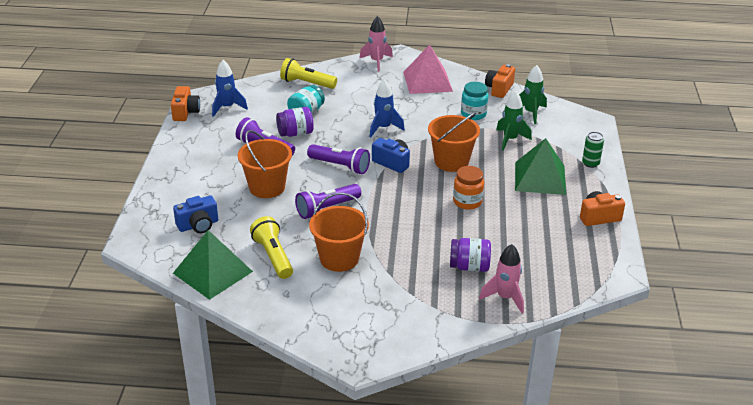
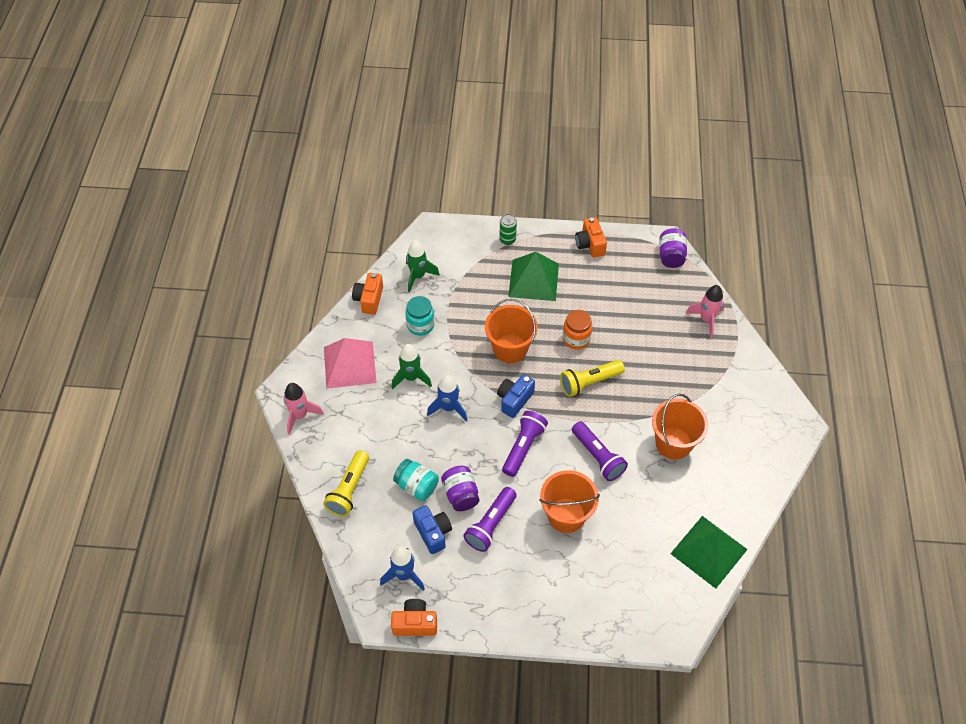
camera: 90 degrees left, 20 degrees up
(198, 225) = (638, 575): blue camera -> blue camera (433, 533)
(273, 256) = (678, 499): yellow flashlight -> yellow flashlight (589, 382)
(469, 266) = (670, 342): purple jar -> purple jar (671, 256)
(499, 89) = (369, 299): orange camera -> orange camera turned 75 degrees clockwise
(510, 140) = (469, 297): green rocket -> green rocket (411, 378)

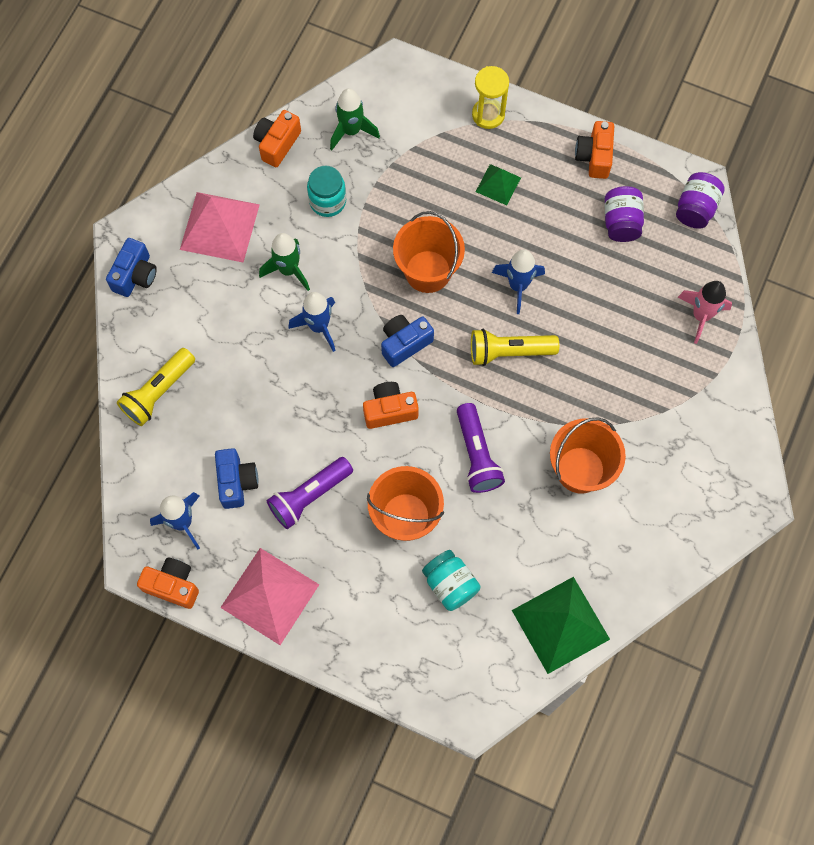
camera: 20 degrees right, 15 degrees up
(300, 415) = (135, 275): pink rocket -> blue camera
(417, 486) = (240, 416): turquoise jar -> turquoise jar (450, 584)
(460, 494) = (288, 445): purple jar -> purple jar (621, 222)
(491, 605) = (270, 596): none -> pink pyramid
(507, 239) = (488, 114): green can -> yellow hourglass
(523, 447) = (389, 410): purple flashlight -> orange camera
(533, 280) = (498, 184): green pyramid -> green pyramid, size x0.53
(576, 339) = (518, 286): orange jar -> blue rocket

